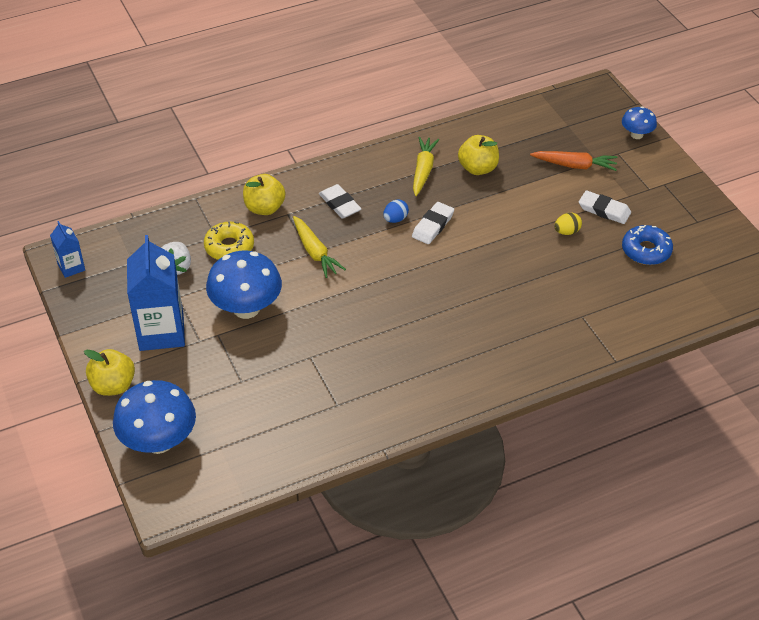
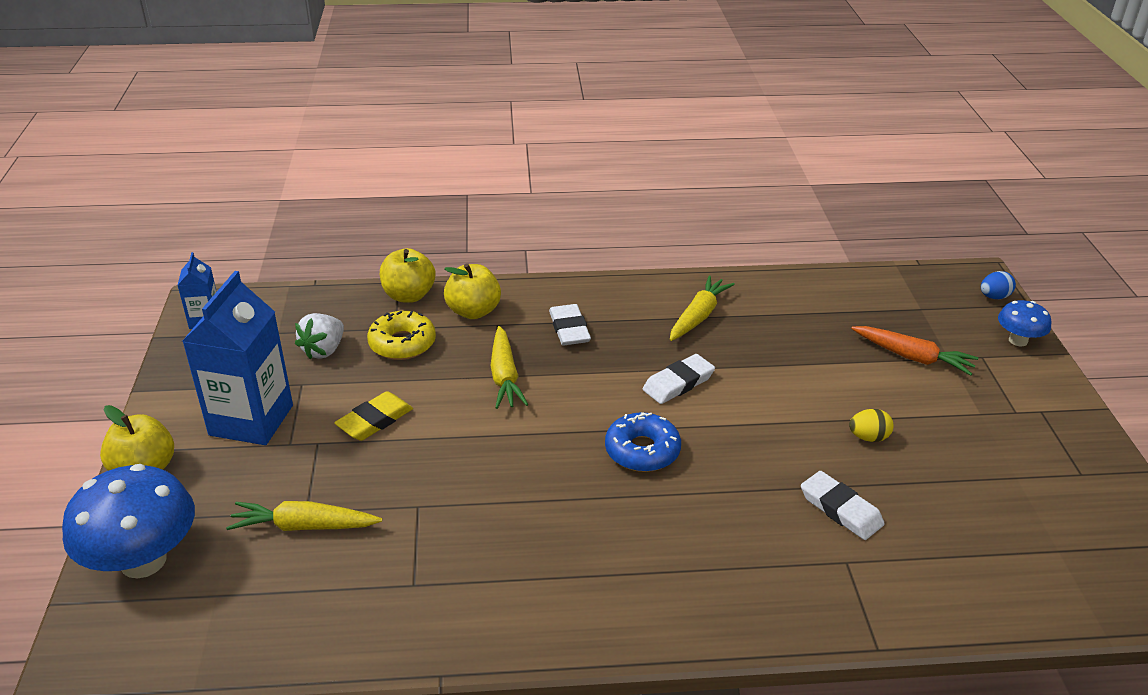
camera: 20 degrees right, 10 degrees down
(246, 308) = (375, 420): blue mushroom -> yellow eraser
(246, 390) = (303, 526): none -> yellow carrot
(395, 219) = (632, 363): blue egg -> blue egg (994, 297)
(478, 168) = (773, 330): yellow apple -> yellow apple (409, 295)
(604, 210) = (936, 423): white eraser -> white eraser (840, 509)
(646, 251) = (984, 494): blue donut -> blue donut (642, 451)

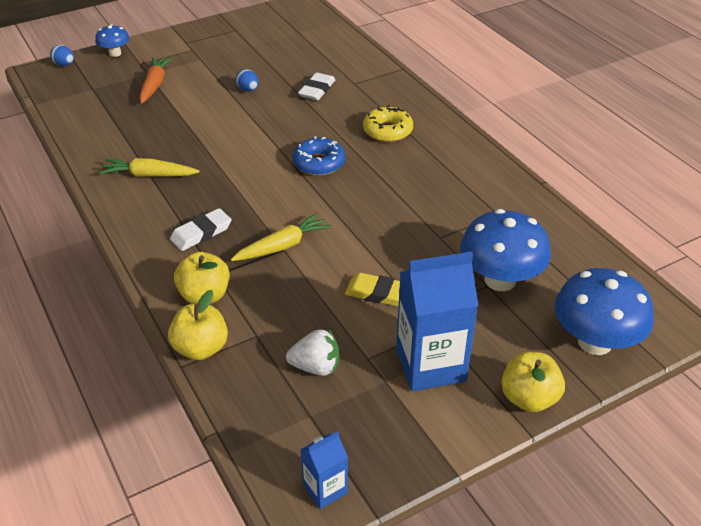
camera: 115 degrees left, 5 degrees up
(303, 526) = (500, 280): yellow carrot -> blue mushroom
(402, 343) = (276, 320): yellow donut -> yellow donut (387, 131)
(678, 383) = (239, 166): white eraser -> none
(868, 437) = (248, 89): yellow egg -> blue egg

